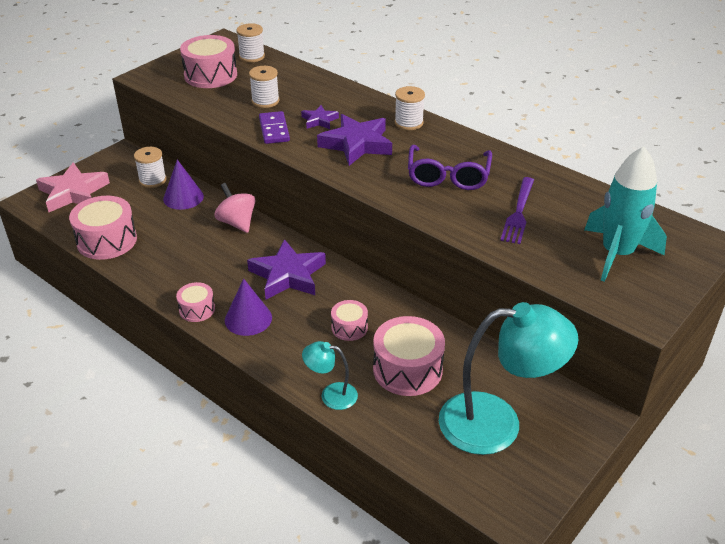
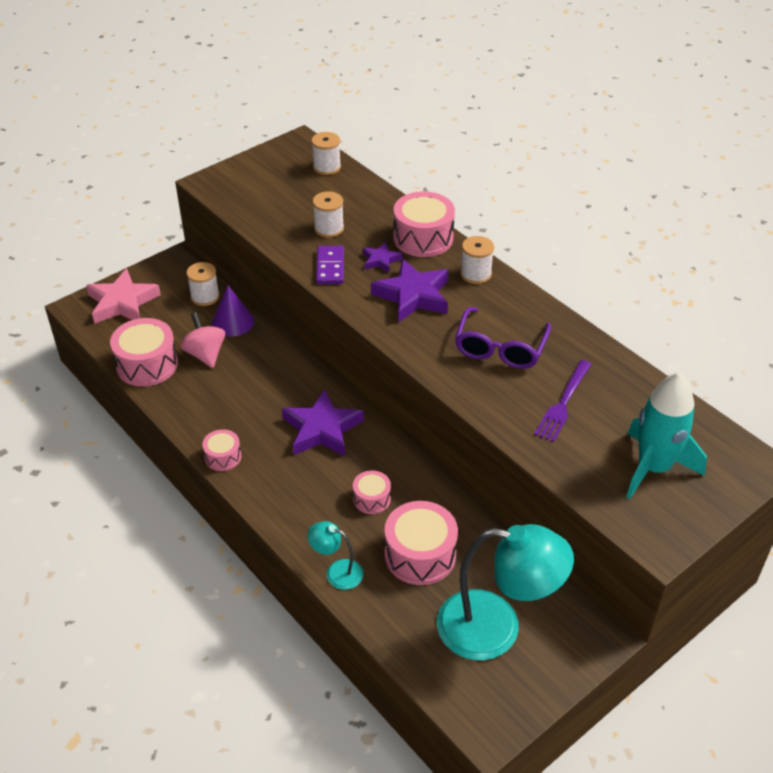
camera: 10 degrees right, 5 degrees up
(210, 75) = (278, 188): pink drum -> pink drum (423, 238)
(237, 222) = (282, 359): pink spinning top -> pink spinning top (205, 354)
(248, 319) = (272, 474): purple cone -> none

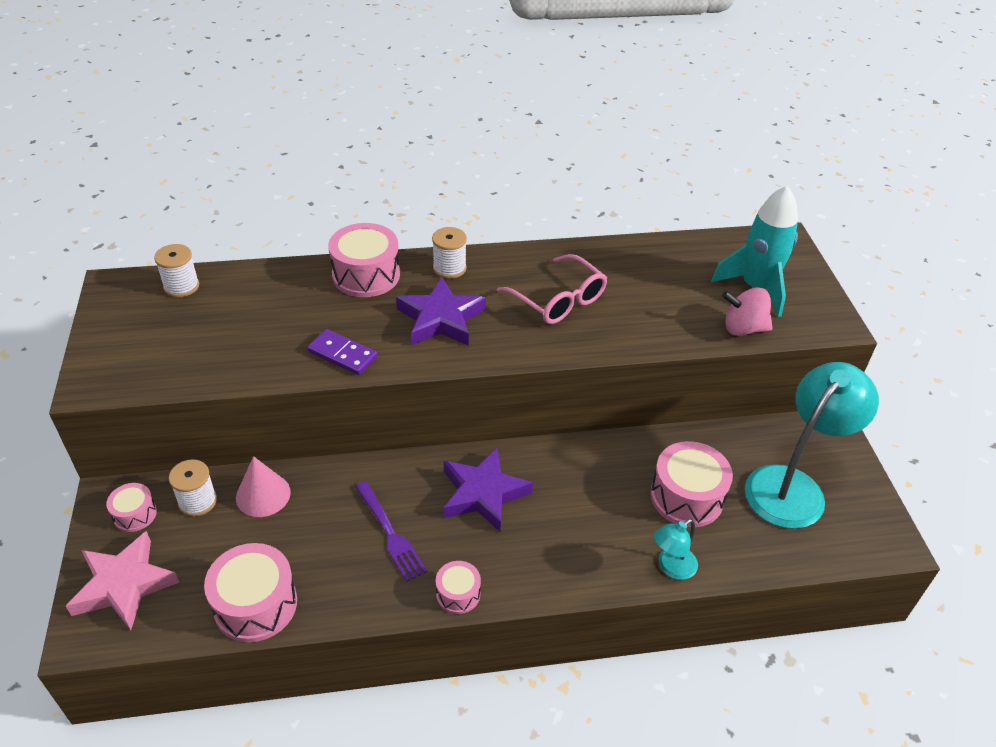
camera: 60 degrees left, 0 degrees up
(205, 354) = (290, 541): pink spinning top -> pink spinning top (743, 328)
(232, 322) = (263, 495): purple cone -> pink cone
(329, 228) = (281, 329): white spool -> none
(372, 499) = (599, 499): pink drum -> pink drum (135, 514)
(380, 260) = (369, 316): purple star -> none
(500, 348) = (558, 300): purple glasses -> pink glasses
(563, 403) = (653, 298): purple fork -> purple fork (390, 533)

